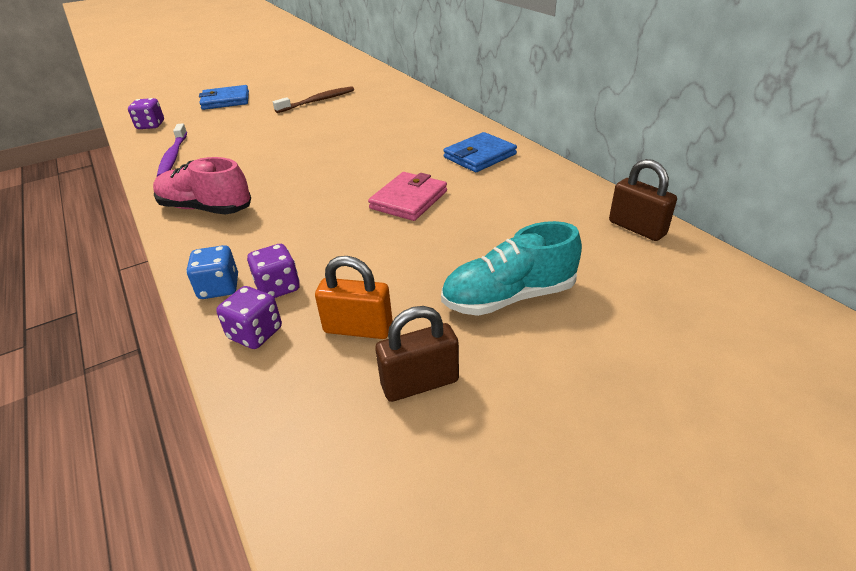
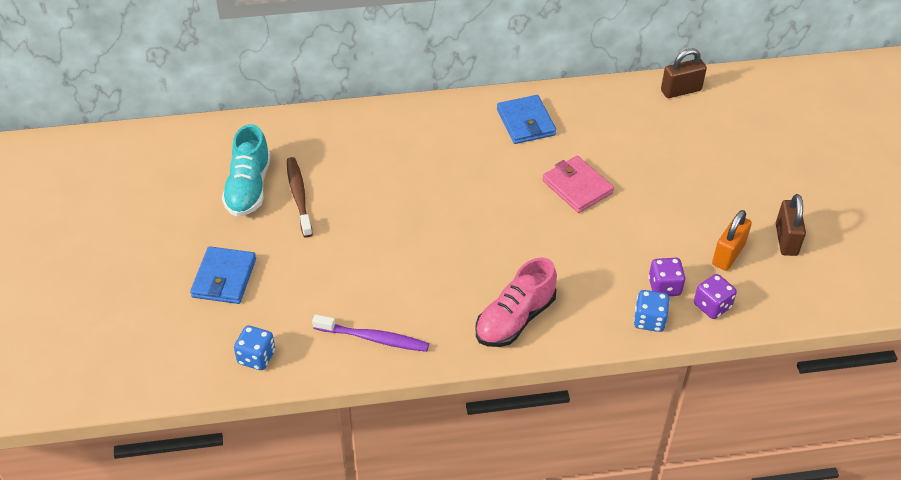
camera: 70 degrees left, 10 degrees up
(151, 125) = (256, 357): purple dice -> blue dice
(509, 297) = (727, 177): turquoise shoe -> turquoise shoe (249, 188)

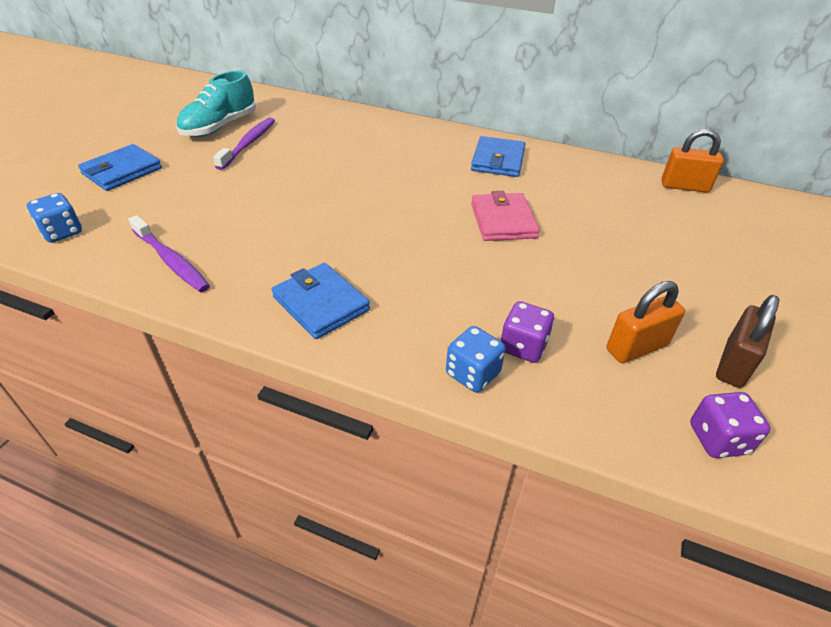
camera: 30 degrees right, 5 degrees down
(299, 196) = (248, 143): brown toothbrush -> purple toothbrush
(515, 319) = (321, 304): pink shoe -> blue wallet
(681, 90) = (684, 186): brown padlock -> orange padlock
(712, 306) = (571, 395): purple dice -> purple dice (718, 439)

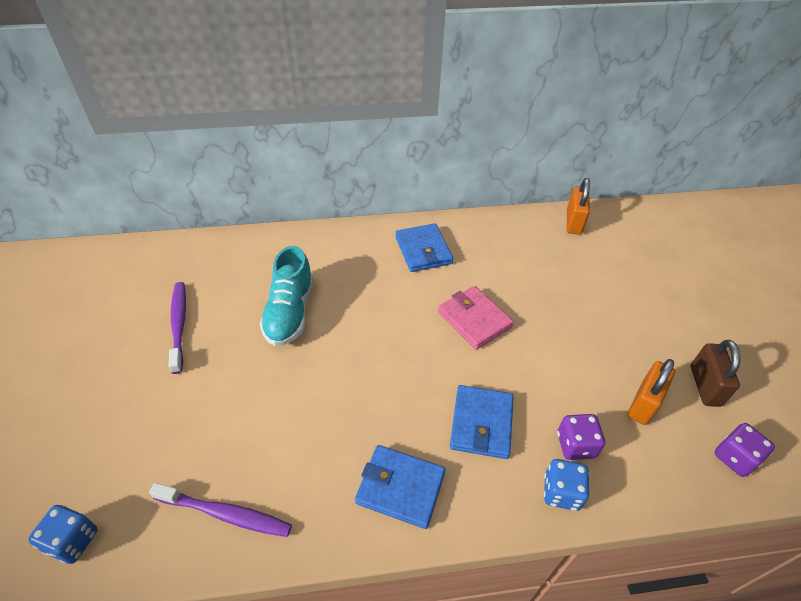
camera: 30 degrees left, 5 degrees up
(122, 171) = (68, 424): blue wallet -> blue wallet (481, 423)
(220, 127) = (128, 314): turquoise shoe -> turquoise shoe (290, 312)
(684, 186) = (573, 222): orange padlock -> orange padlock turned 60 degrees counterclockwise

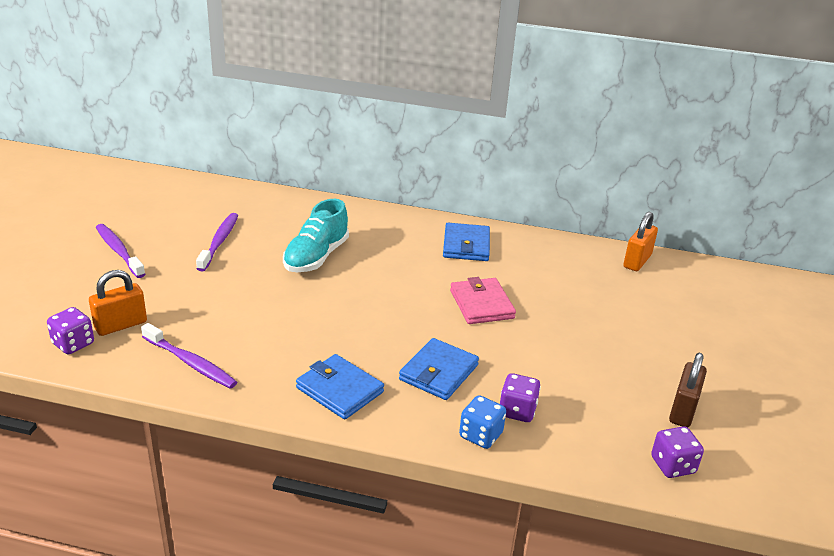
camera: 20 degrees right, 15 degrees down
(70, 376) = (119, 251): none -> purple toothbrush
(73, 541) = (73, 344): blue dice -> purple dice
(643, 403) = (607, 404): orange padlock -> orange padlock (121, 325)

